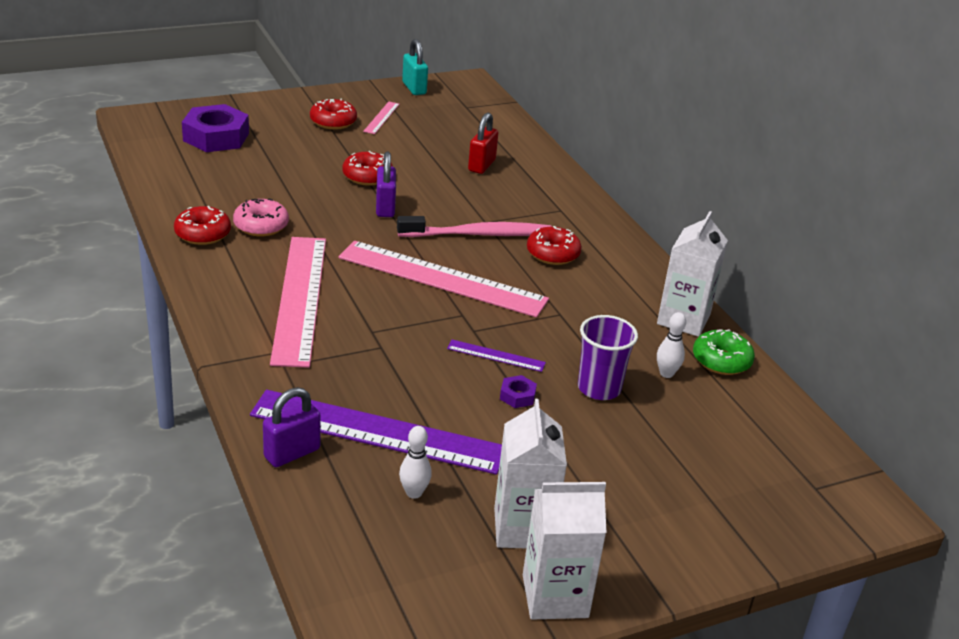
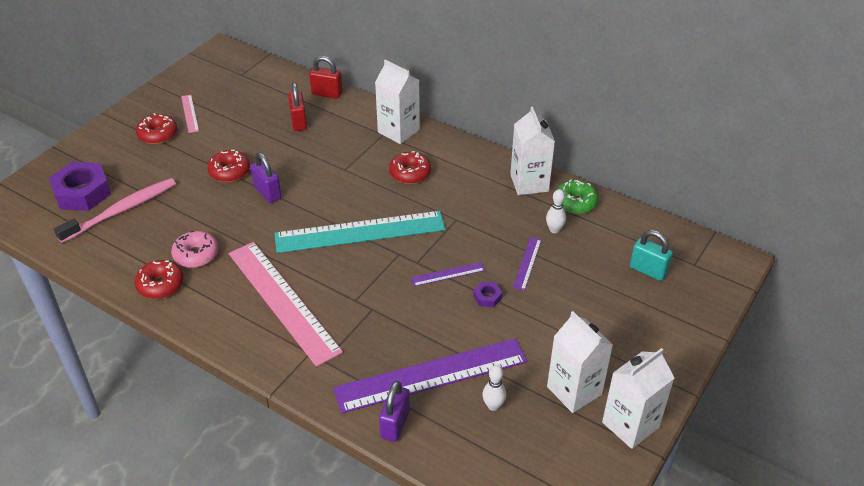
camera: 30 degrees left, 10 degrees up
(414, 88) = (188, 75): turquoise padlock -> turquoise padlock (648, 270)
(442, 278) = (360, 232): pink ruler -> turquoise ruler
(479, 234) = (350, 182): pink toothbrush -> pink toothbrush (122, 210)
(538, 154) = (327, 93): none -> red padlock
(581, 214) = (398, 131): none -> white carton
(599, 388) = (527, 263): purple cup -> purple ruler

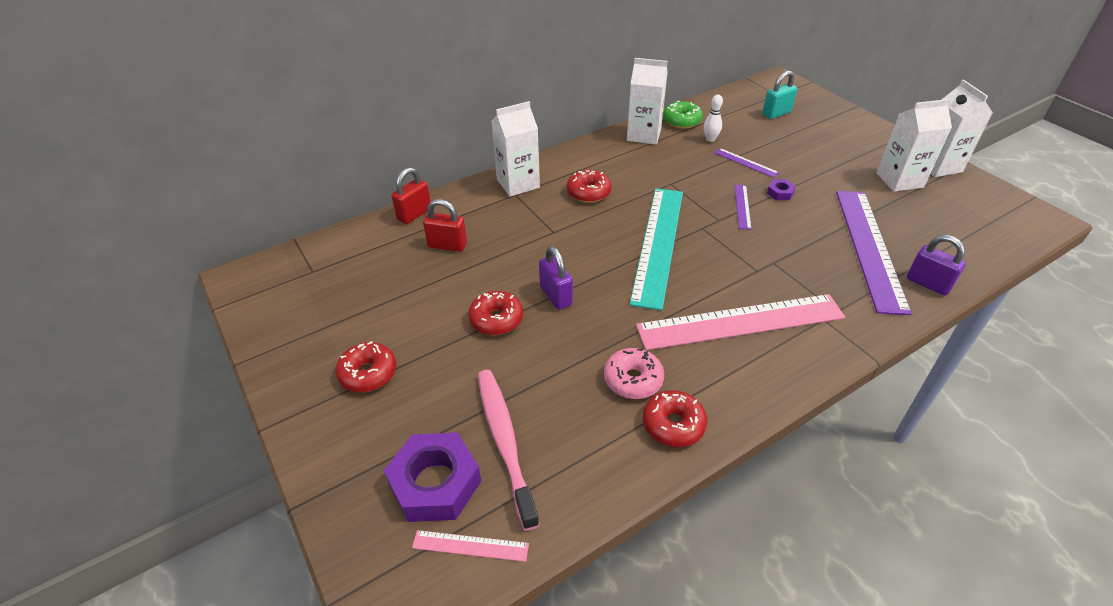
camera: 65 degrees left, 0 degrees up
(190, 113) = (350, 333): pink ruler -> pink ruler (470, 545)
(267, 193) = (556, 296): purple padlock -> purple padlock turned 75 degrees clockwise
(493, 406) = (911, 223): white bowling pin -> none

